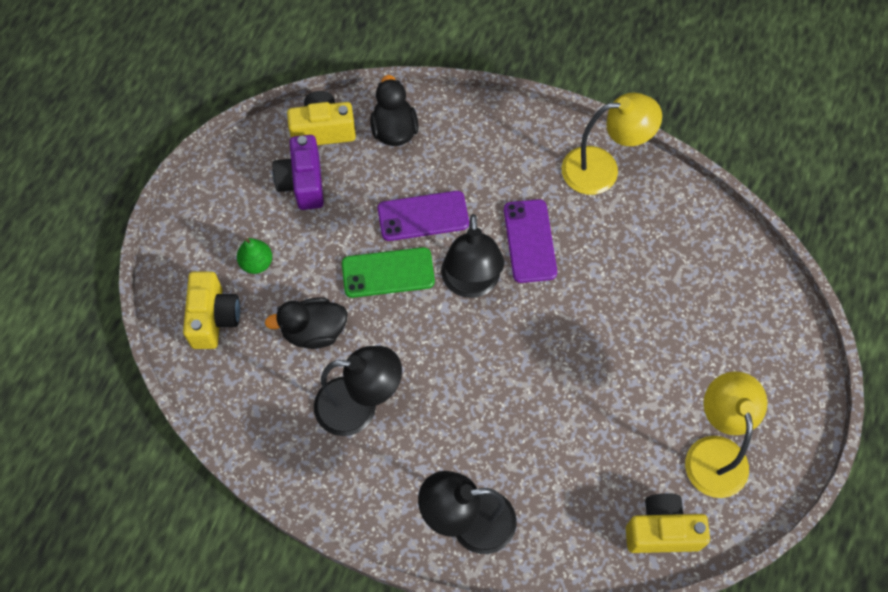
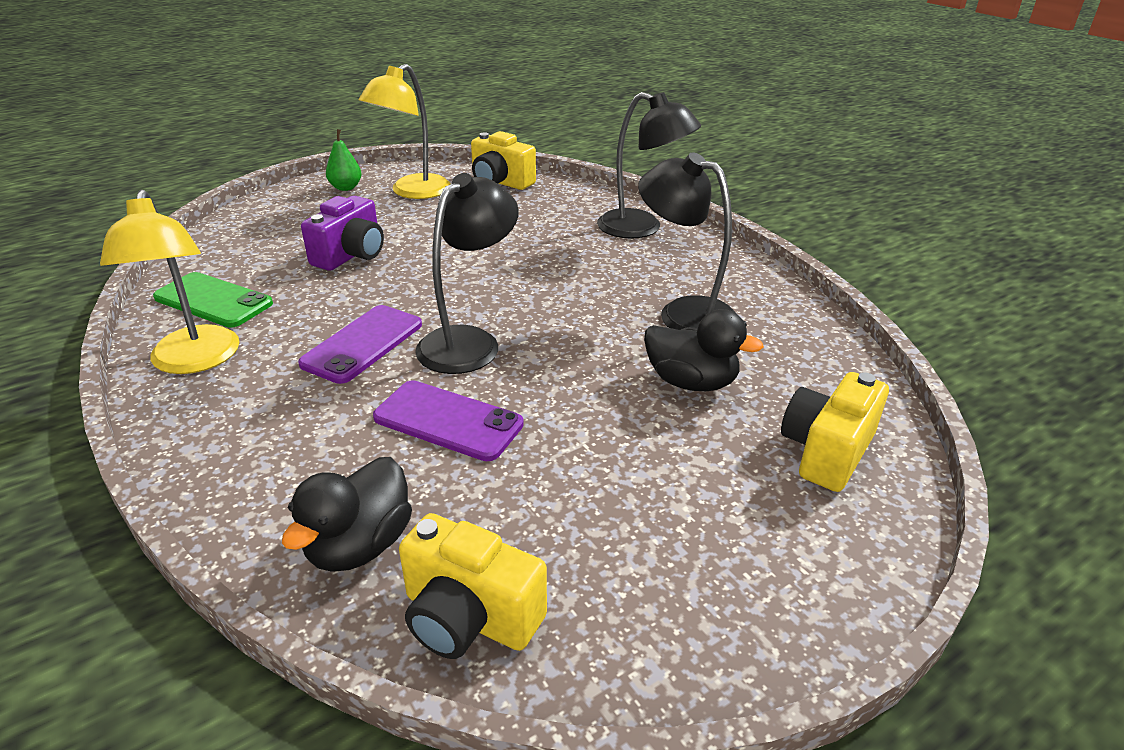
camera: 145 degrees left, 30 degrees down
(256, 263) = (726, 482): green pear -> green pear (346, 188)
(302, 183) = (576, 550): purple camera -> purple camera (351, 255)
(388, 272) = (551, 391): green phone -> green phone (213, 301)
(602, 169) = (194, 361): yellow lamp -> yellow lamp turned 135 degrees counterclockwise

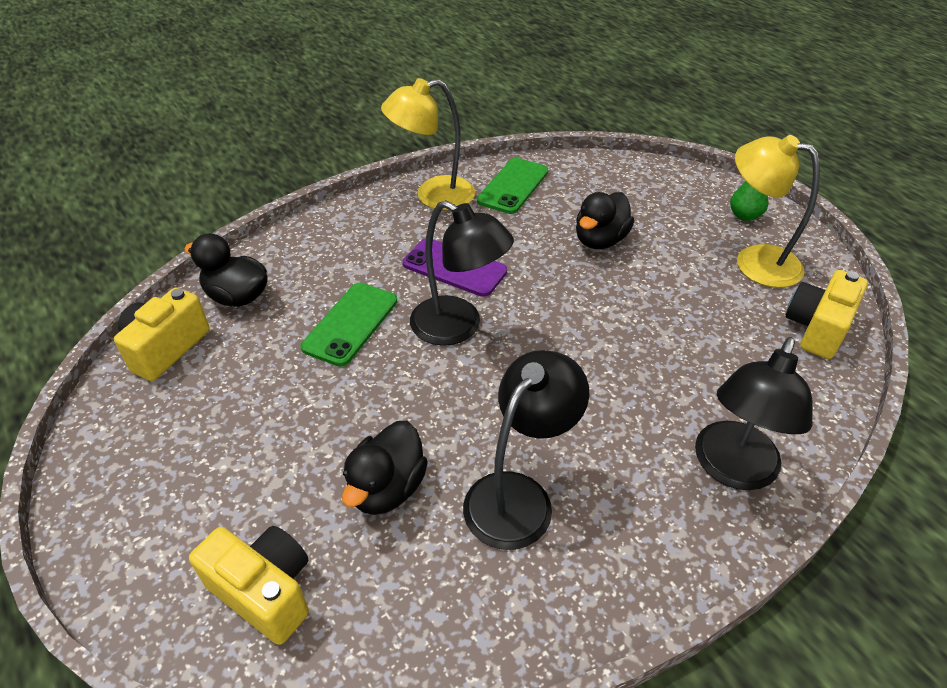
camera: 90 degrees right, 10 degrees up
(351, 255) = (600, 240): purple camera -> black duck
(448, 421) = (350, 324): purple phone -> green phone

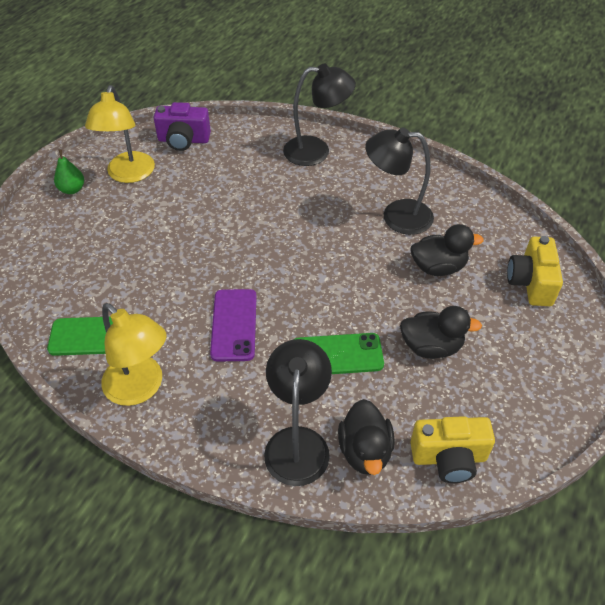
camera: 120 degrees left, 5 degrees up
(458, 327) = (296, 293): black lamp -> black lamp (297, 442)
(600, 240) = (148, 254): black duck -> black duck (431, 347)
(817, 328) = (183, 140): yellow camera -> purple camera

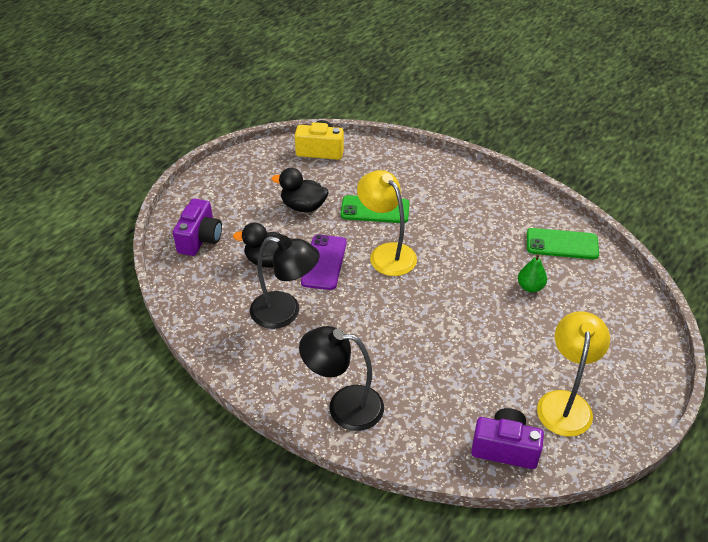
camera: 170 degrees left, 5 degrees down
(72, 189) = (625, 391): green pear -> green pear (530, 287)
(141, 388) = (520, 207): yellow lamp -> yellow lamp (386, 253)
(234, 325) = (451, 238): purple phone -> purple phone (324, 262)
(297, 442) = (413, 168): black lamp -> none
(365, 451) = (371, 159): black duck -> none
(530, 283) = (200, 239): yellow camera -> purple camera

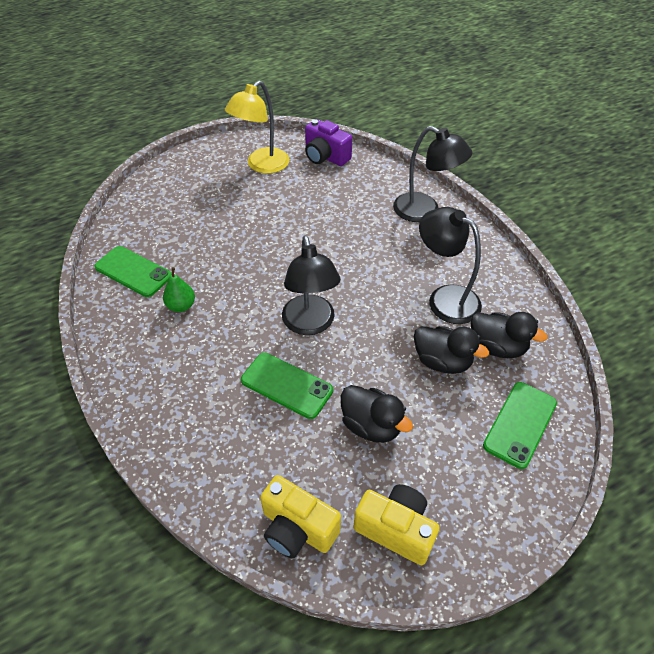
camera: 155 degrees left, 5 degrees up
(200, 239) = (520, 424): purple camera -> green phone
(228, 286) = (497, 347): none -> black duck
(264, 166) = (396, 529): none -> yellow camera
(324, 262) = (382, 338): purple phone -> none
(386, 253) = (310, 324): yellow lamp -> black lamp
(530, 287) = (204, 245): green pear -> green pear (181, 306)

